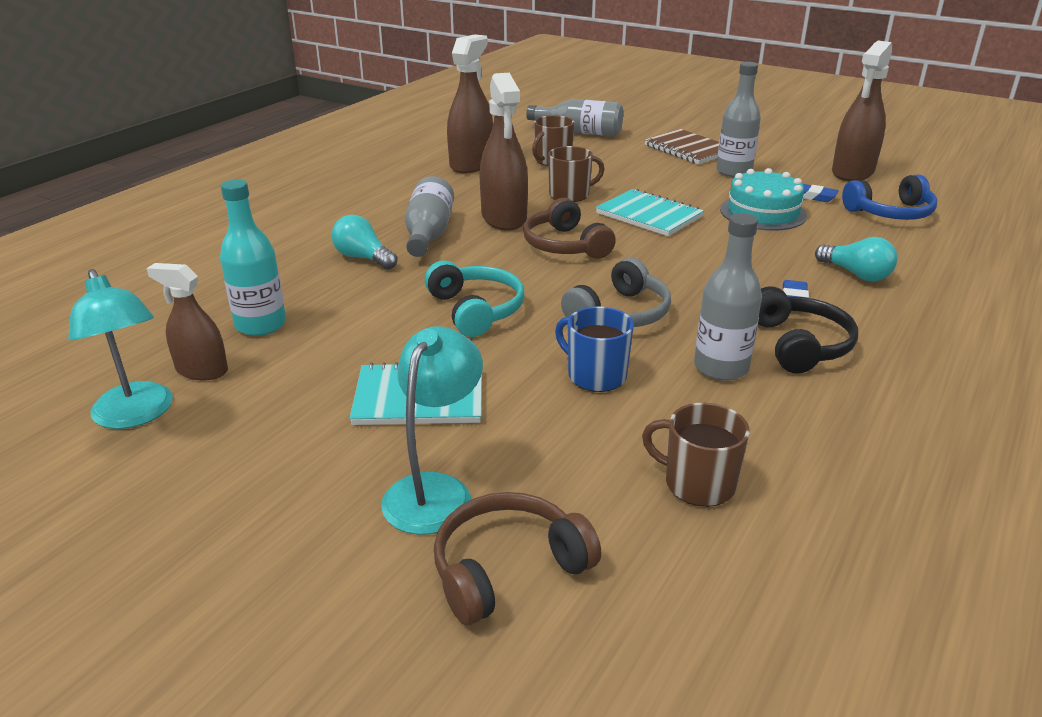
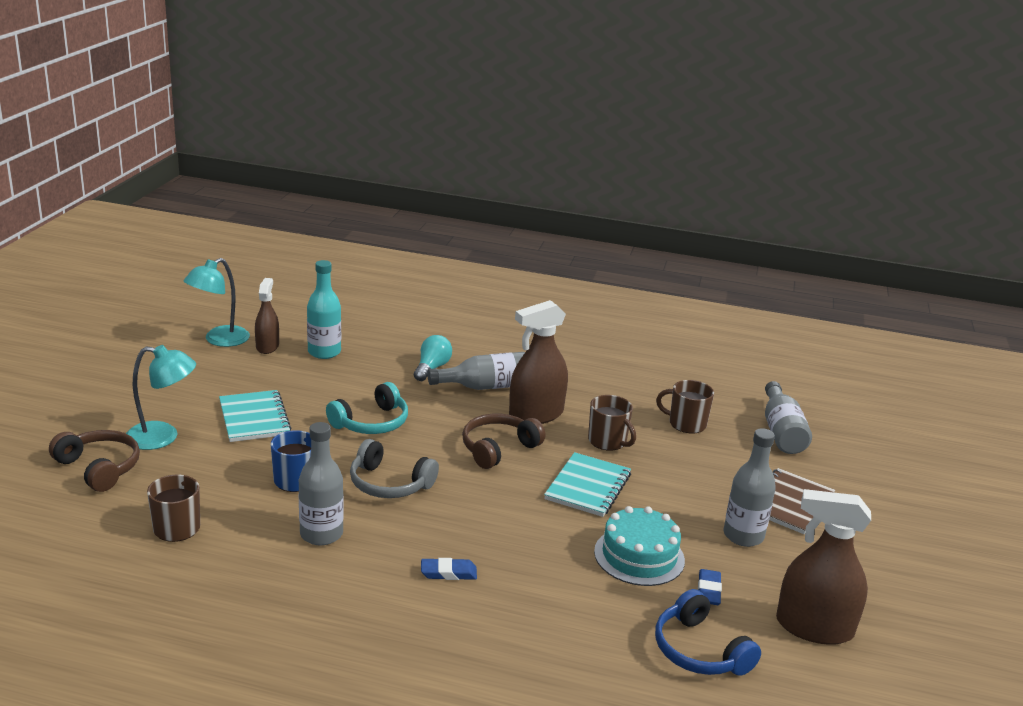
camera: 70 degrees right, 5 degrees down
(471, 164) = (644, 384): brown spray bottle -> none
(799, 344) = (369, 574): black headphones -> none
(856, 274) = (520, 614): turquoise light bulb -> none

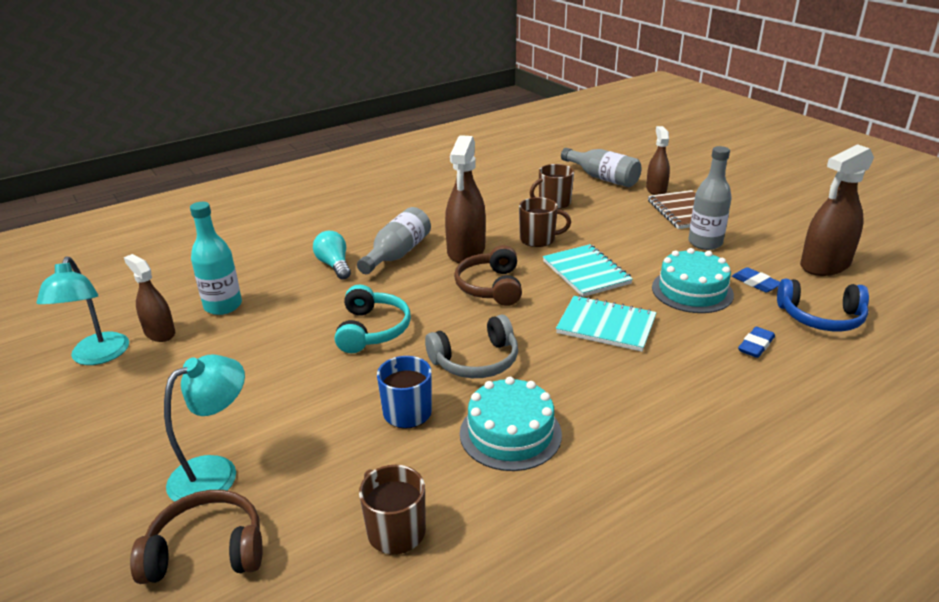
camera: 45 degrees left, 5 degrees up
(254, 418) = (270, 394): turquoise notebook -> turquoise notebook (606, 325)
(321, 534) = (510, 433): grey bottle -> turquoise cake
(448, 573) = (635, 386): blue eraser -> blue eraser (755, 345)
(809, 471) = (656, 190): none -> brown spray bottle

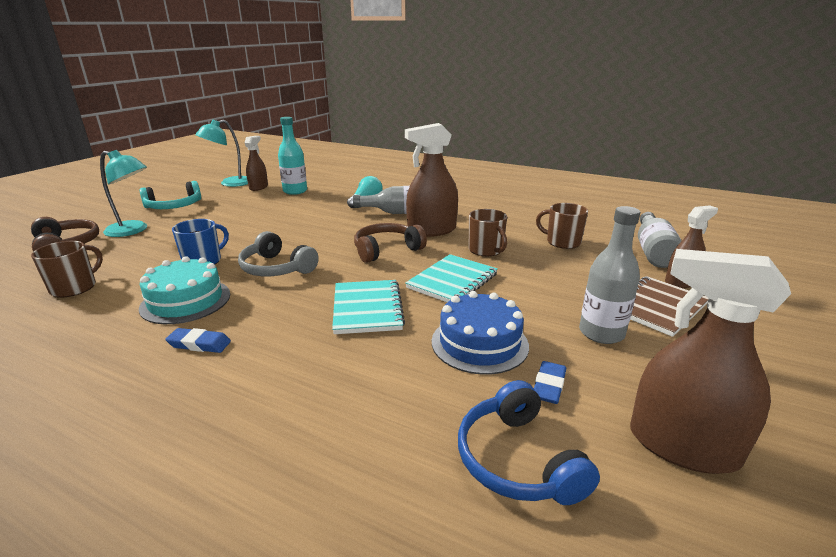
camera: 60 degrees right, 5 degrees down
(372, 330) = (295, 229): turquoise headphones -> turquoise headphones (174, 206)
(692, 291) = (479, 343): turquoise cake -> blue cake
(755, 345) = (398, 408): blue eraser -> blue eraser (199, 344)

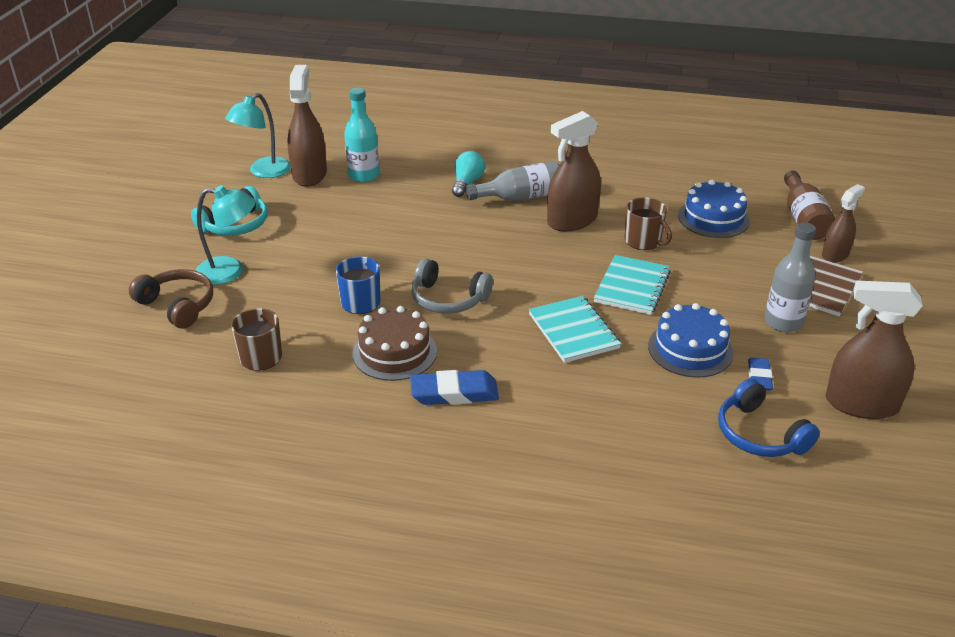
camera: 15 degrees left, 10 degrees up
(186, 301) = (394, 352): turquoise cake -> brown cake
(199, 344) = (454, 393): blue eraser -> blue eraser, size x1.64
(258, 187) = (309, 174): brown spray bottle -> brown spray bottle, size x1.64
(386, 250) = (543, 257): brown headphones -> none
(562, 242) = (713, 218): brown mug -> blue cake
(653, 251) = (803, 219): grey bottle -> brown bottle

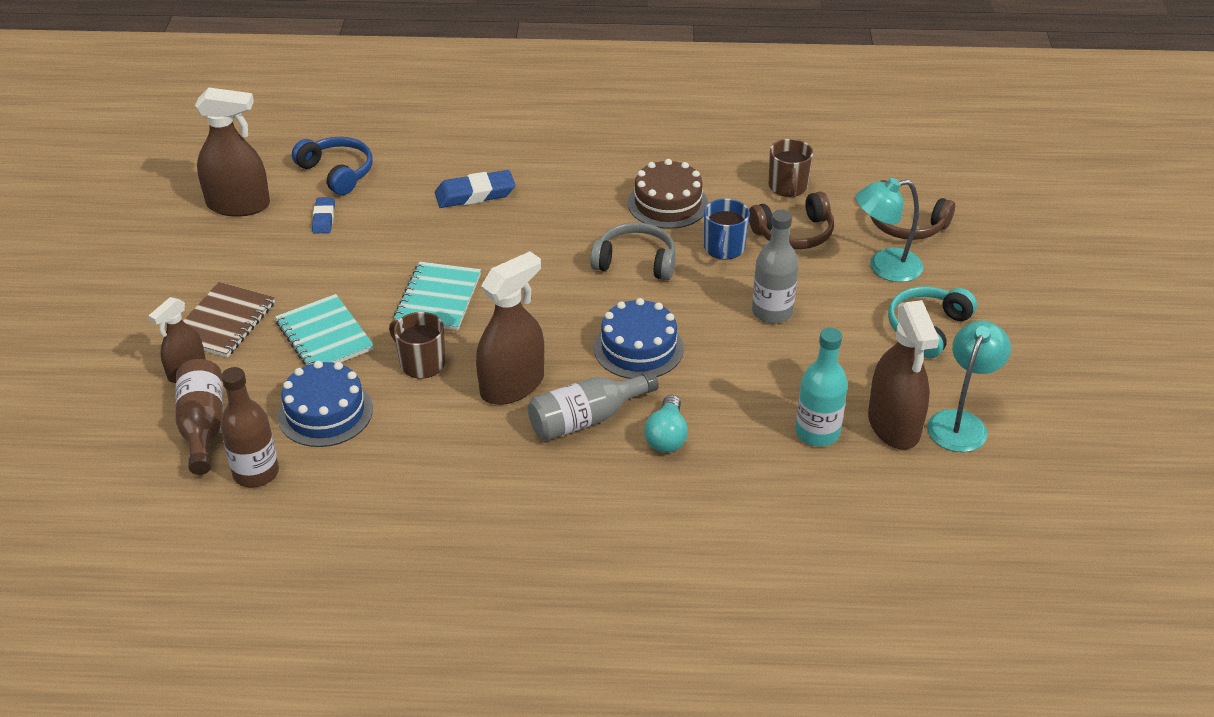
camera: 170 degrees right, 5 degrees up
(288, 309) = (794, 233): none -> brown headphones
(454, 393) = (601, 176): blue eraser -> blue eraser (475, 194)
(573, 331) = (499, 242): turquoise notebook -> turquoise notebook (324, 336)
(690, 349) = (384, 237): blue cake -> blue cake (638, 348)
(753, 191) = (256, 473): none -> brown bottle
(783, 322) = (282, 275): grey bottle -> grey bottle (772, 312)

